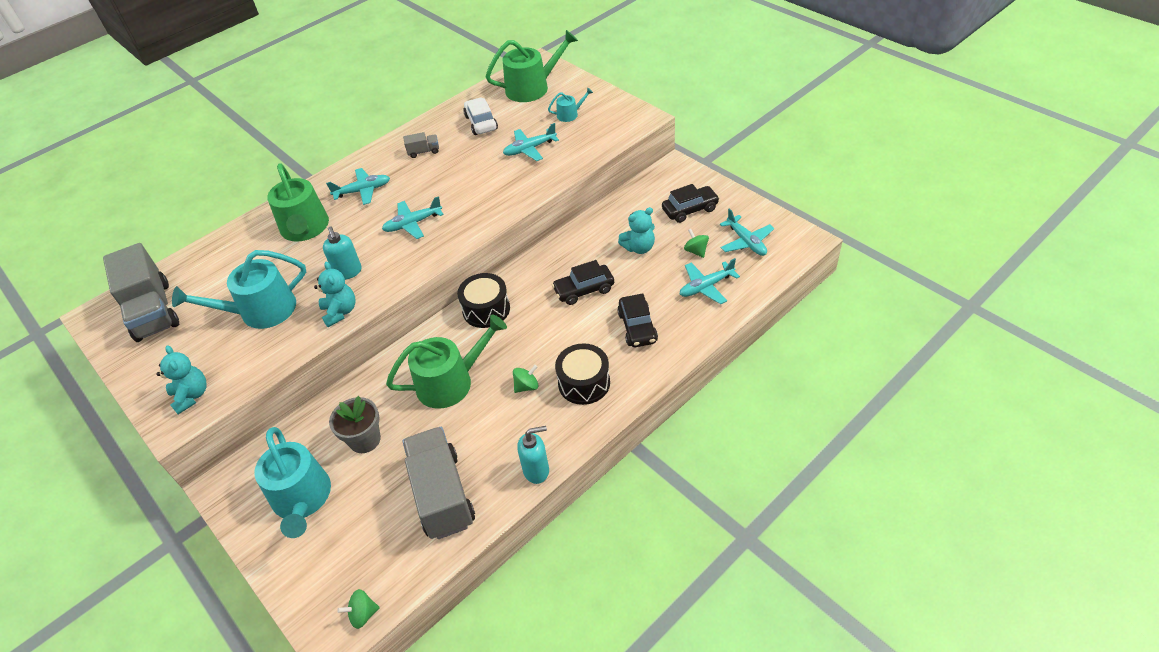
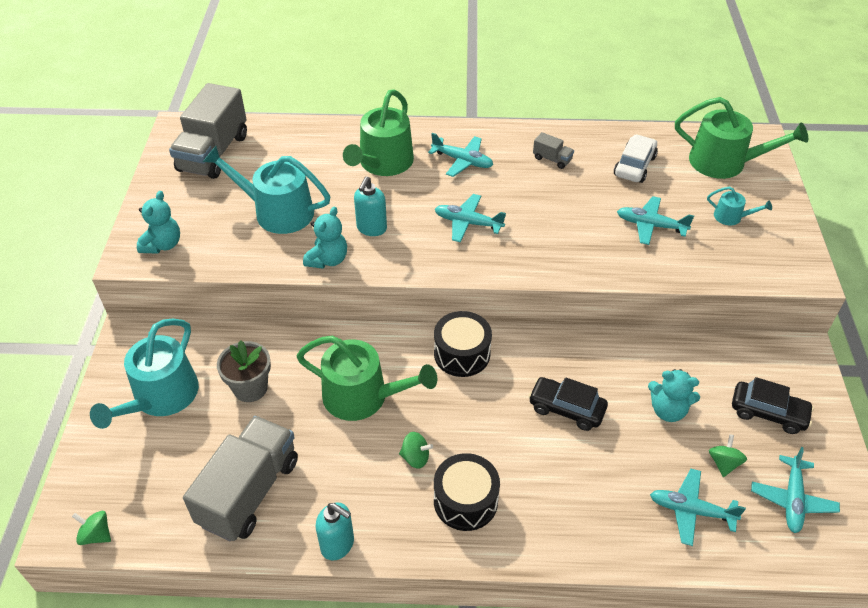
camera: 40 degrees right, 0 degrees up
(637, 327) = (574, 491): black car -> none

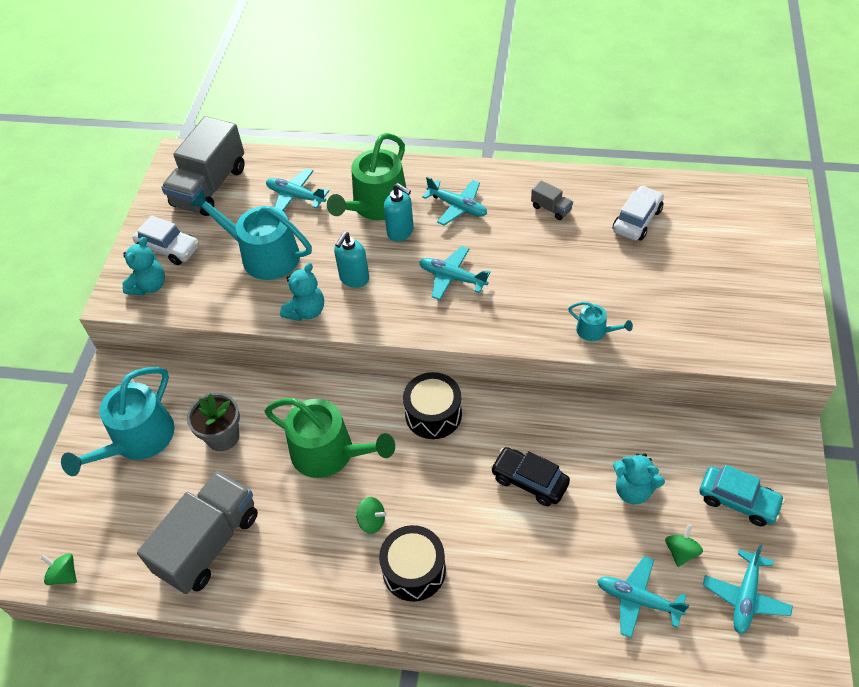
camera: 10 degrees right, 5 degrees up
(179, 210) = (169, 248): none -> white car
(338, 544) = (285, 604): turquoise soap dispenser -> turquoise soap dispenser (400, 232)
(650, 225) = (642, 290): turquoise plane -> turquoise plane (296, 196)
(724, 162) = (735, 220): green watering can -> none
(731, 217) = (730, 285): turquoise watering can -> turquoise watering can (595, 331)
(768, 413) = (738, 501): black car -> turquoise car

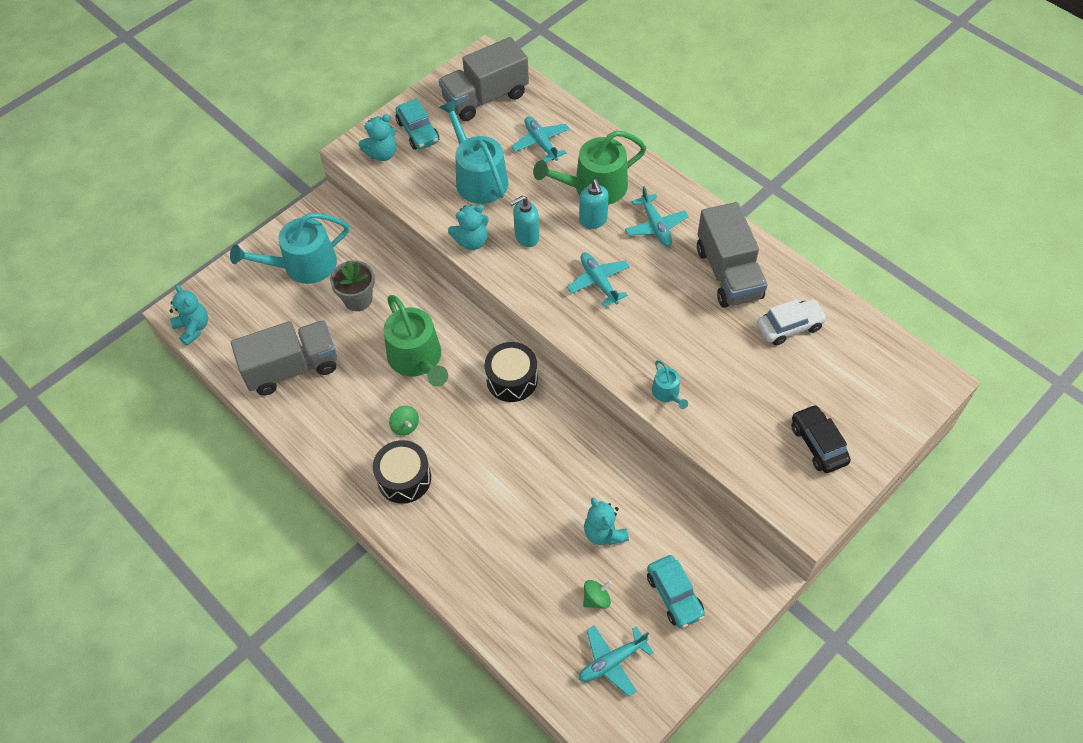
camera: 35 degrees right, 5 degrees up
(64, 575) = (193, 328): green spinning top -> turquoise teddy bear
(169, 248) = (418, 132): white car -> turquoise car
(529, 481) = (536, 474): black car -> black car (818, 444)
(551, 208) = (728, 273): grey truck -> grey truck, size x2.38
(638, 599) = (534, 607): turquoise plane -> none

